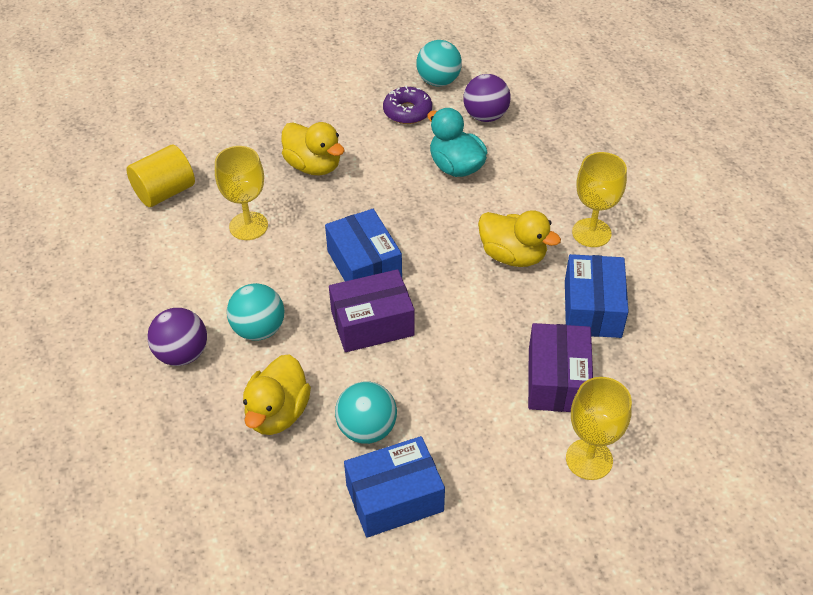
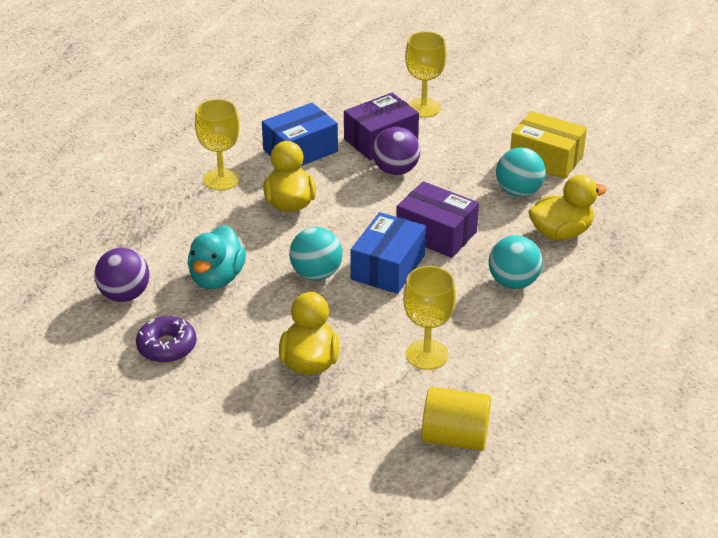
camera: 130 degrees left, 10 degrees down
(182, 354) = (583, 305): purple ball -> purple ball (395, 170)
(394, 498) = (546, 159): blue box -> yellow box
(438, 81) = (95, 351): turquoise ball -> turquoise ball (316, 274)

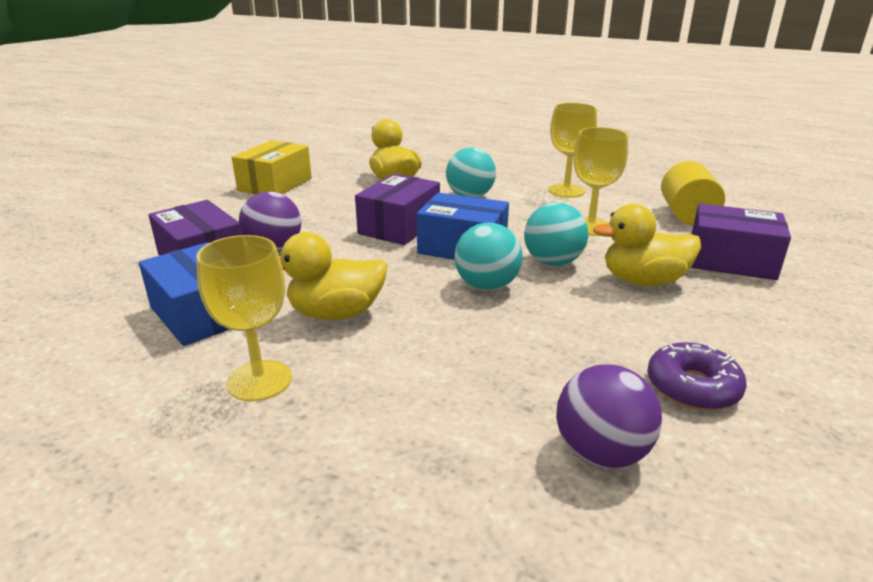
camera: 95 degrees left, 10 degrees down
(217, 278) = (520, 358): turquoise duck -> none
(339, 432) = (731, 261): none -> purple box
(423, 108) = (141, 237): yellow goblet -> yellow goblet (566, 191)
(518, 192) = (328, 194): turquoise ball -> turquoise ball (553, 262)

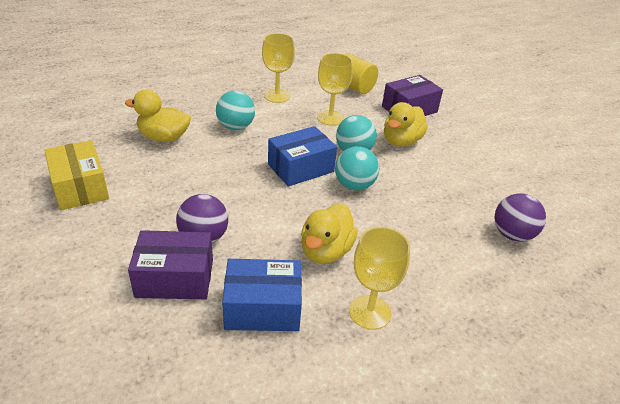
camera: 55 degrees left, 10 degrees up
(399, 226) = (242, 173): purple box -> none
(692, 387) = (490, 186): purple donut -> none

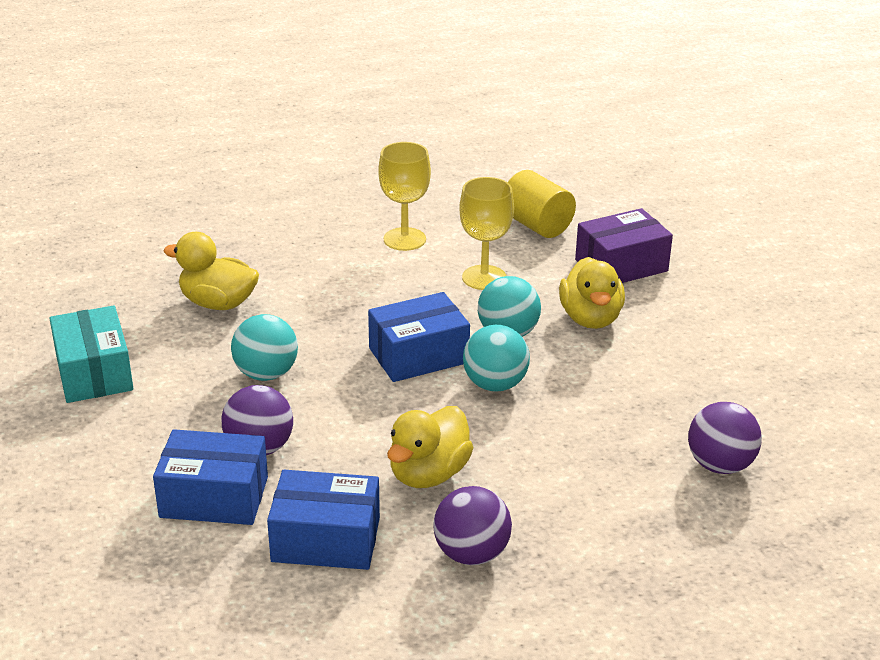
camera: 10 degrees right, 5 degrees down
(80, 187) = (94, 373): yellow box -> turquoise box
(175, 278) = (214, 497): purple box -> blue box
(235, 127) = (330, 289): turquoise ball -> turquoise ball (266, 374)
(370, 312) = (471, 554): yellow goblet -> purple ball
(401, 141) = (590, 318): yellow duck -> yellow duck turned 45 degrees counterclockwise

